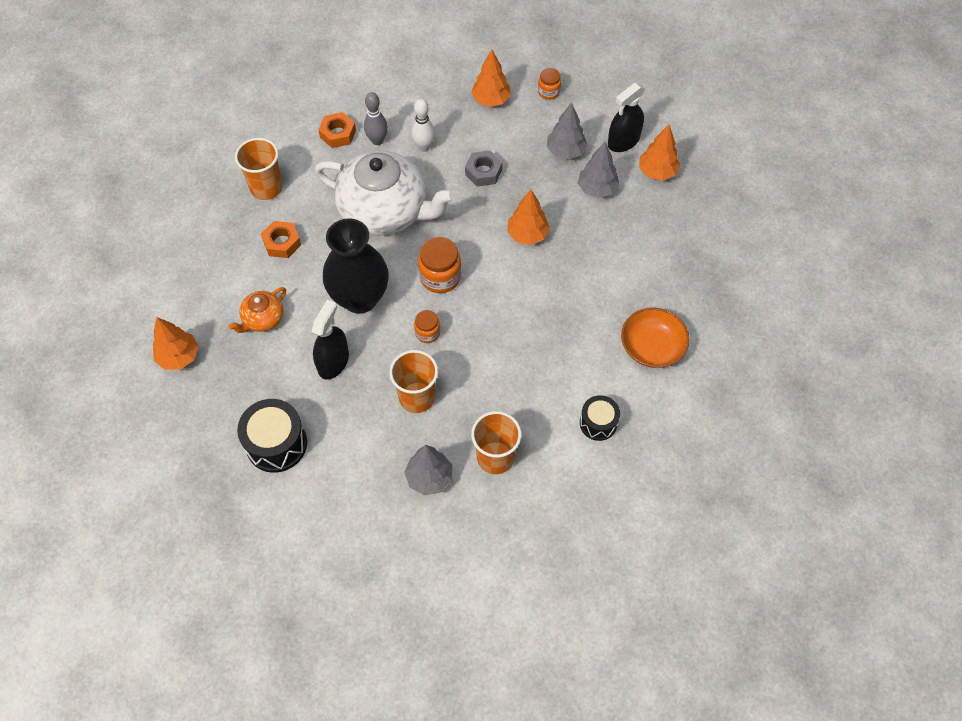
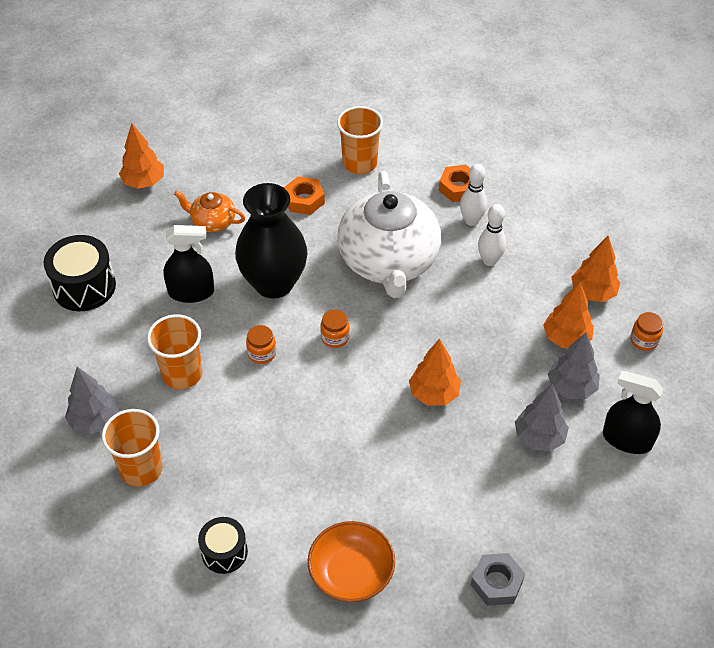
camera: 65 degrees right, 10 degrees down
(377, 140) = (471, 221): grey bowling pin -> white bowling pin
(440, 277) = (335, 338): orange jar -> orange jar, size x0.59
(483, 172) = (491, 323): grey nut -> grey nut (496, 583)
(657, 172) = (605, 491): orange tree -> orange tree (566, 338)

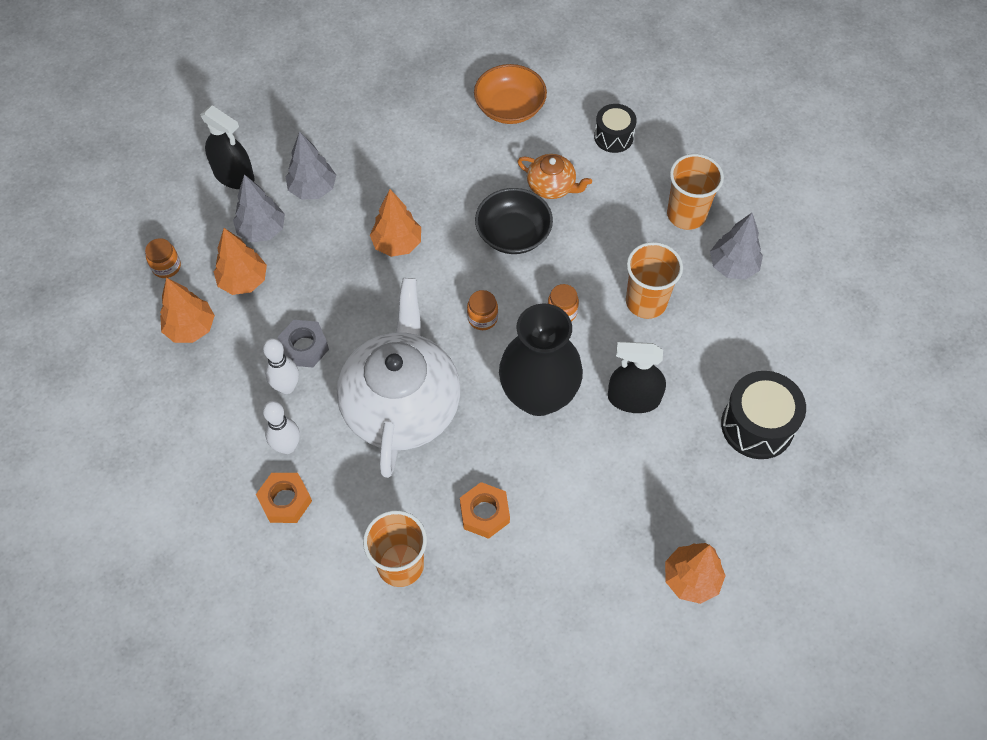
camera: 170 degrees left, 10 degrees up
(212, 221) = (603, 497): orange teapot -> orange teapot (552, 186)
(320, 421) = (513, 234): none -> black bowl
(496, 583) = (394, 84): grey nut -> grey nut (304, 347)

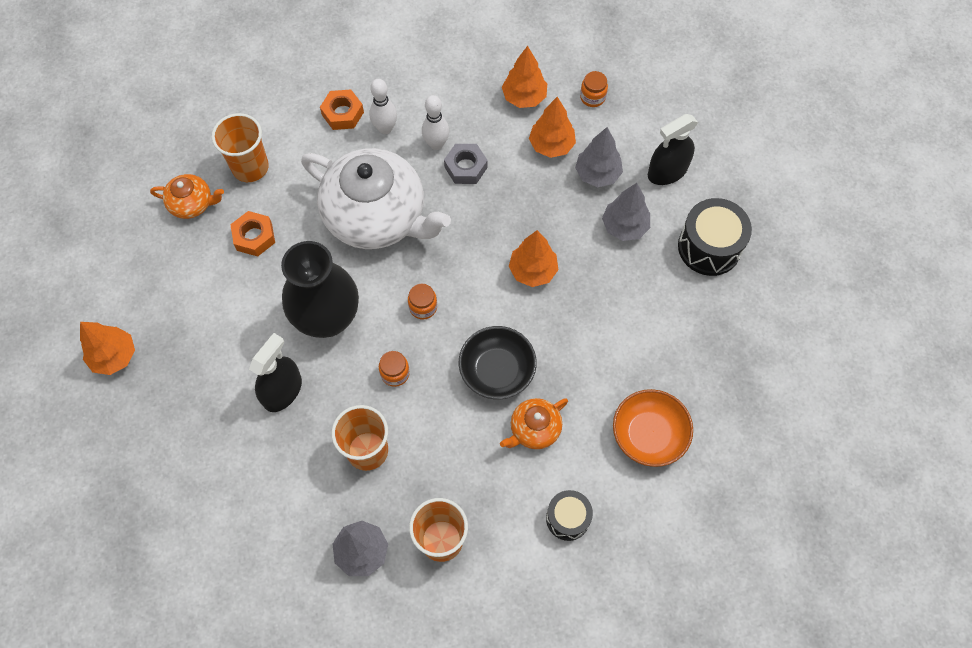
camera: 115 degrees right, 5 degrees up
(476, 603) = (192, 204): none -> orange teapot
(757, 425) = (200, 480): black drum -> black drum (709, 247)

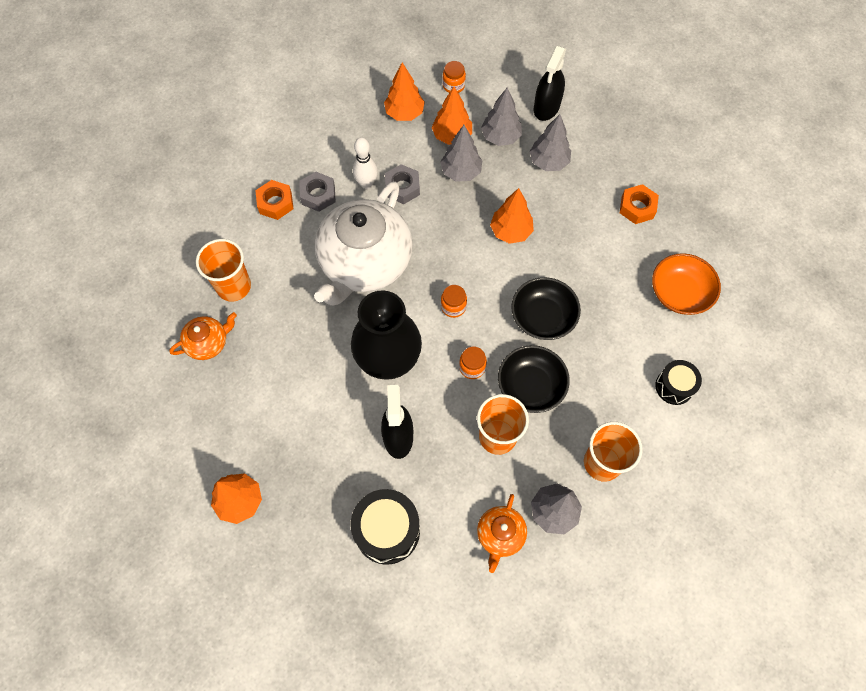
camera: 35 degrees left, 0 degrees up
(254, 237) = (280, 337): orange nut -> orange nut (637, 207)
(377, 216) = (364, 263): white teapot -> white teapot turned 120 degrees clockwise
(385, 128) = (318, 195): white bowling pin -> grey nut
(434, 426) = (531, 386): none -> black bowl
(532, 185) = (461, 172): none -> grey tree
(534, 429) = (602, 341): orange teapot -> orange teapot (500, 535)
(709, 247) = (615, 142): black drum -> black drum (387, 530)

